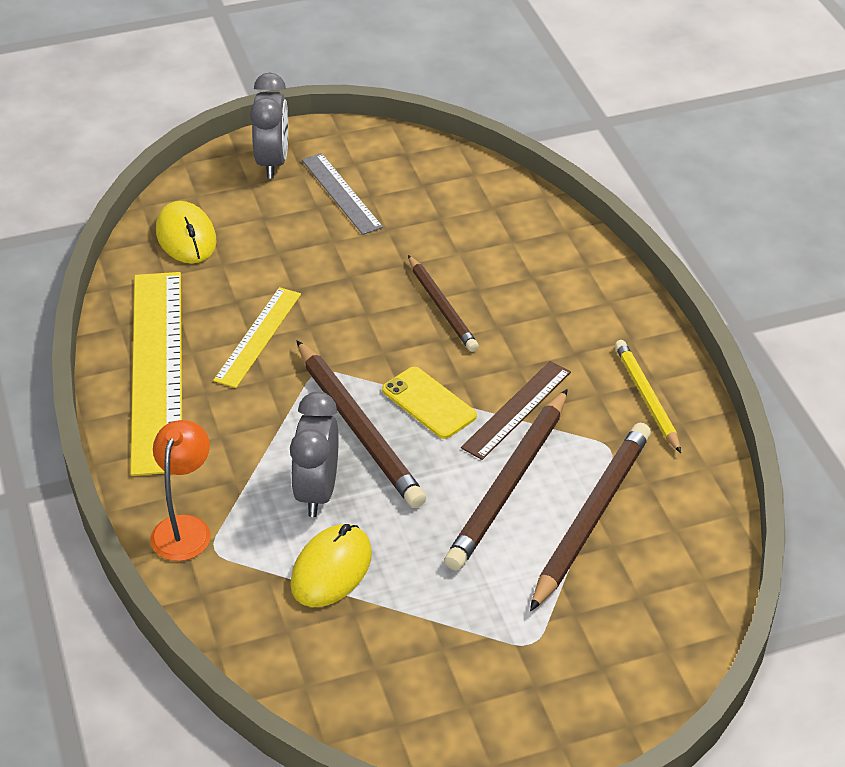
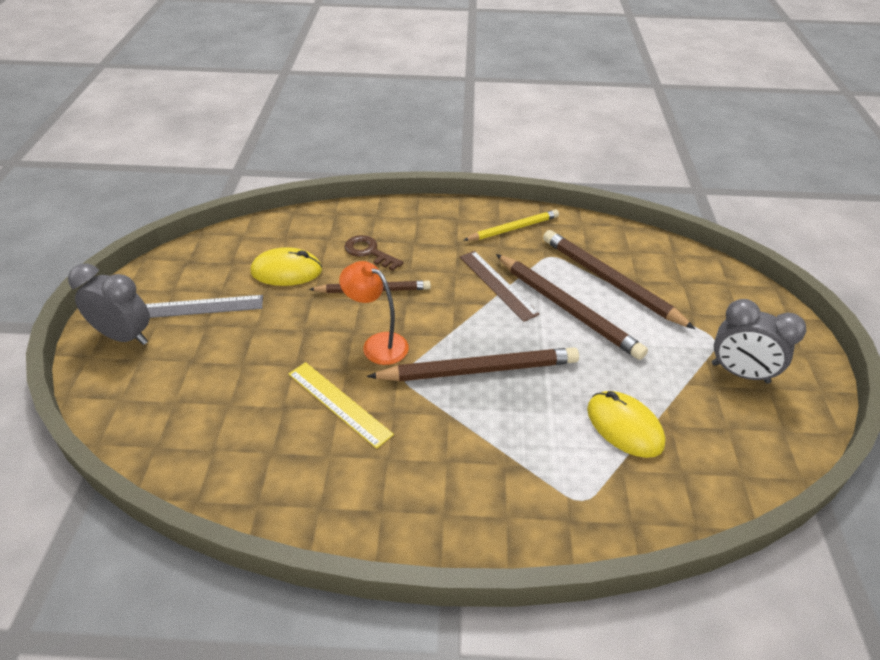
camera: 70 degrees left, 0 degrees up
(157, 369) = (337, 487): yellow ruler -> none
(185, 528) = (550, 516): orange lamp -> orange lamp (377, 344)
(186, 237) = (172, 420): yellow mouse -> yellow mouse (286, 271)
(317, 492) = (538, 413): grey clock -> grey clock (740, 373)
(429, 403) = (470, 325): yellow phone -> none
(509, 282) = (369, 252): none -> brown key
(646, 398) = (513, 228): yellow pencil -> yellow pencil turned 150 degrees clockwise

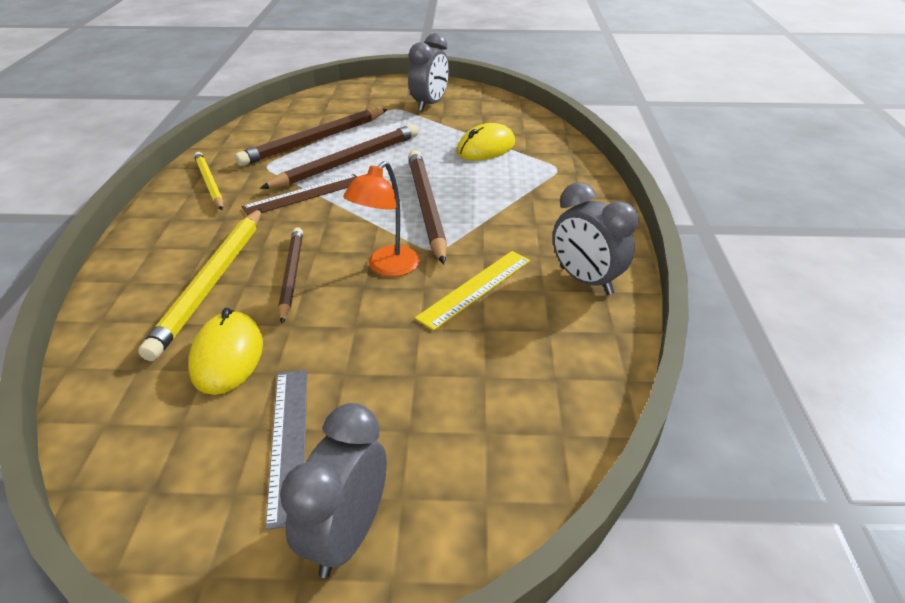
camera: 90 degrees left, 5 degrees down
(338, 493) = (586, 280): none -> grey clock
(369, 252) = (212, 282): brown key -> yellow pencil

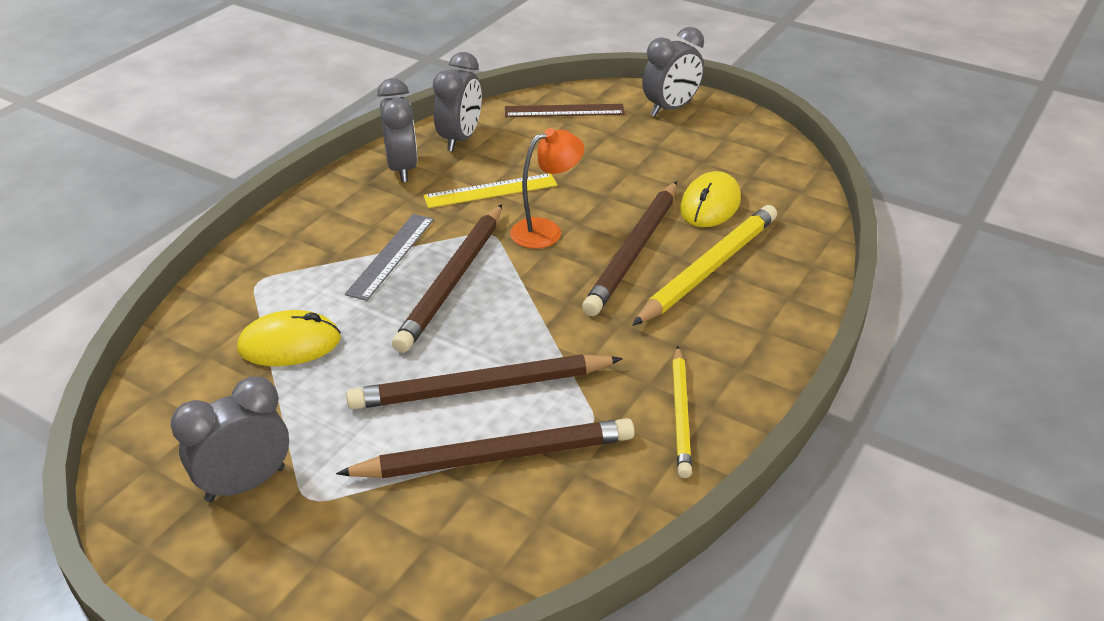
camera: 150 degrees left, 0 degrees up
(289, 441) = (684, 149): grey ruler -> grey ruler (391, 255)
(291, 275) = (634, 251): brown pencil -> brown pencil, size x1.57
(304, 195) = (571, 347): brown ruler -> brown ruler (564, 111)
(578, 339) = (460, 139): none -> grey clock

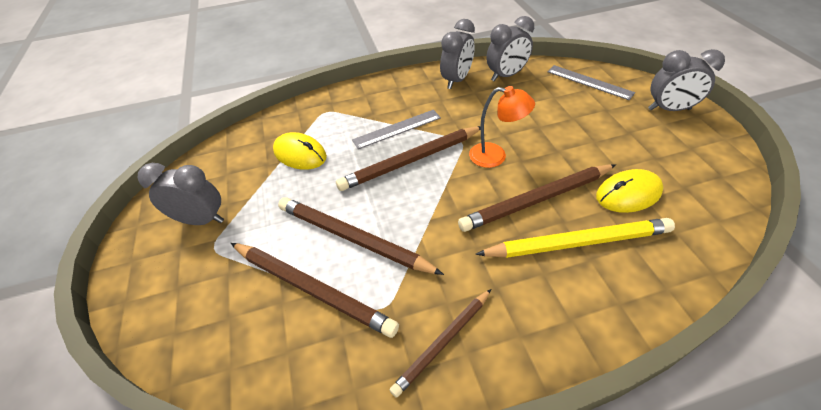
camera: 45 degrees right, 10 degrees up
(491, 191) = (490, 115): yellow ruler -> none
(564, 111) = (589, 82): brown ruler -> grey ruler
(681, 414) = (443, 342): yellow pencil -> brown pencil

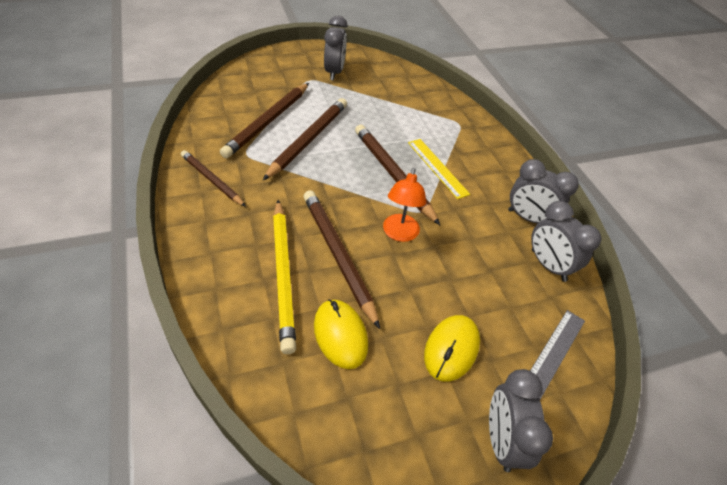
camera: 80 degrees right, 0 degrees up
(300, 154) = (401, 111): yellow mouse -> yellow mouse (451, 349)
(397, 129) = (437, 167): grey ruler -> yellow ruler

